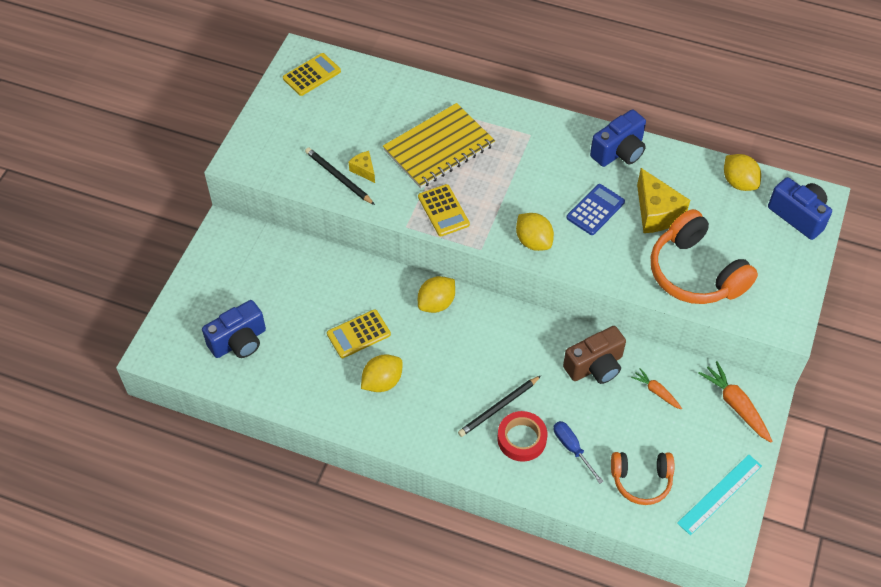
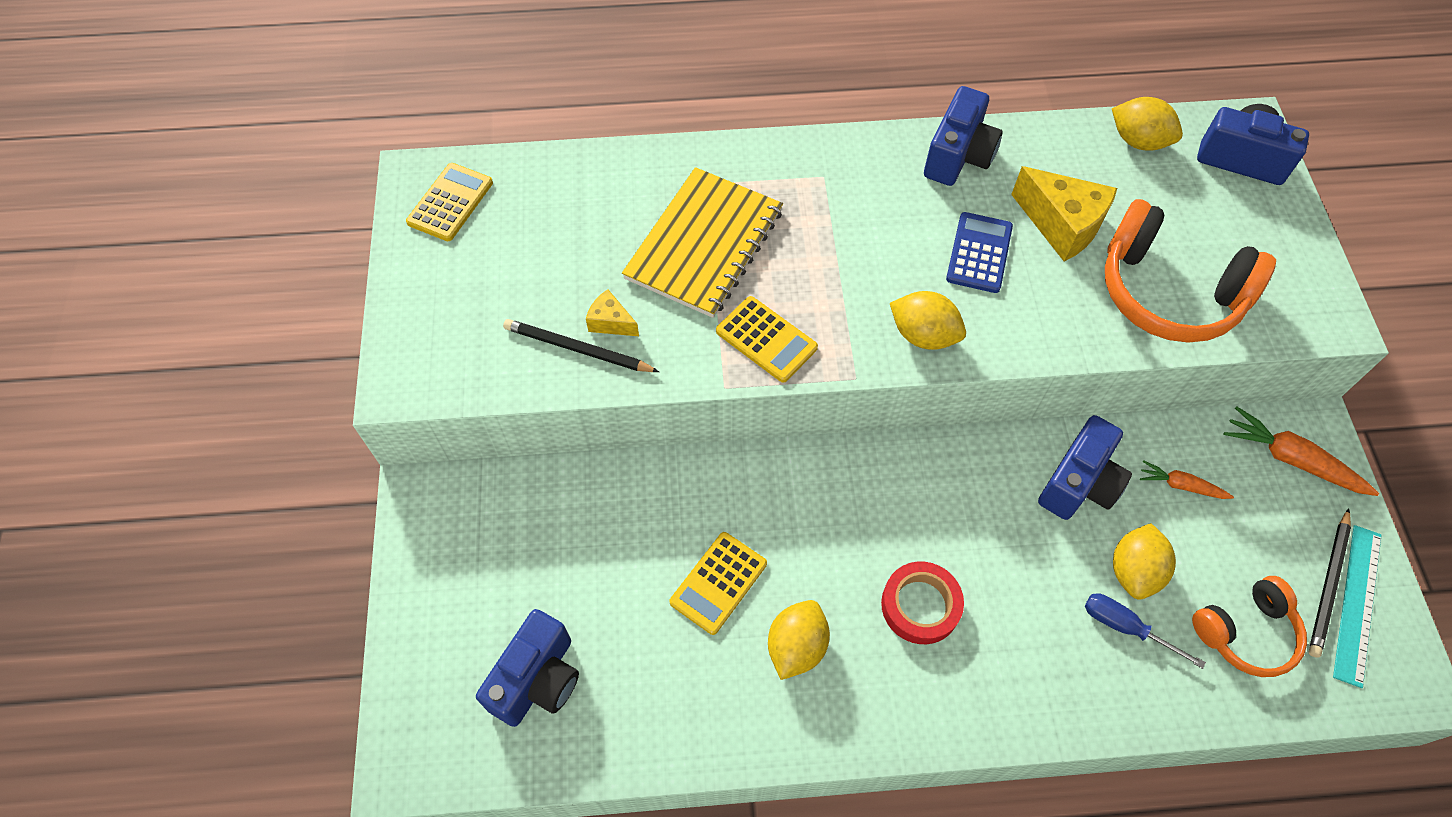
camera: 25 degrees left, 5 degrees up
(436, 303) = (806, 482): yellow lemon -> yellow lemon (1134, 571)
(498, 407) = (987, 610): black pencil -> black pencil (1328, 585)
(522, 439) = (1048, 645): red tape -> red tape (920, 605)
(595, 366) = (1079, 483): brown camera -> blue camera

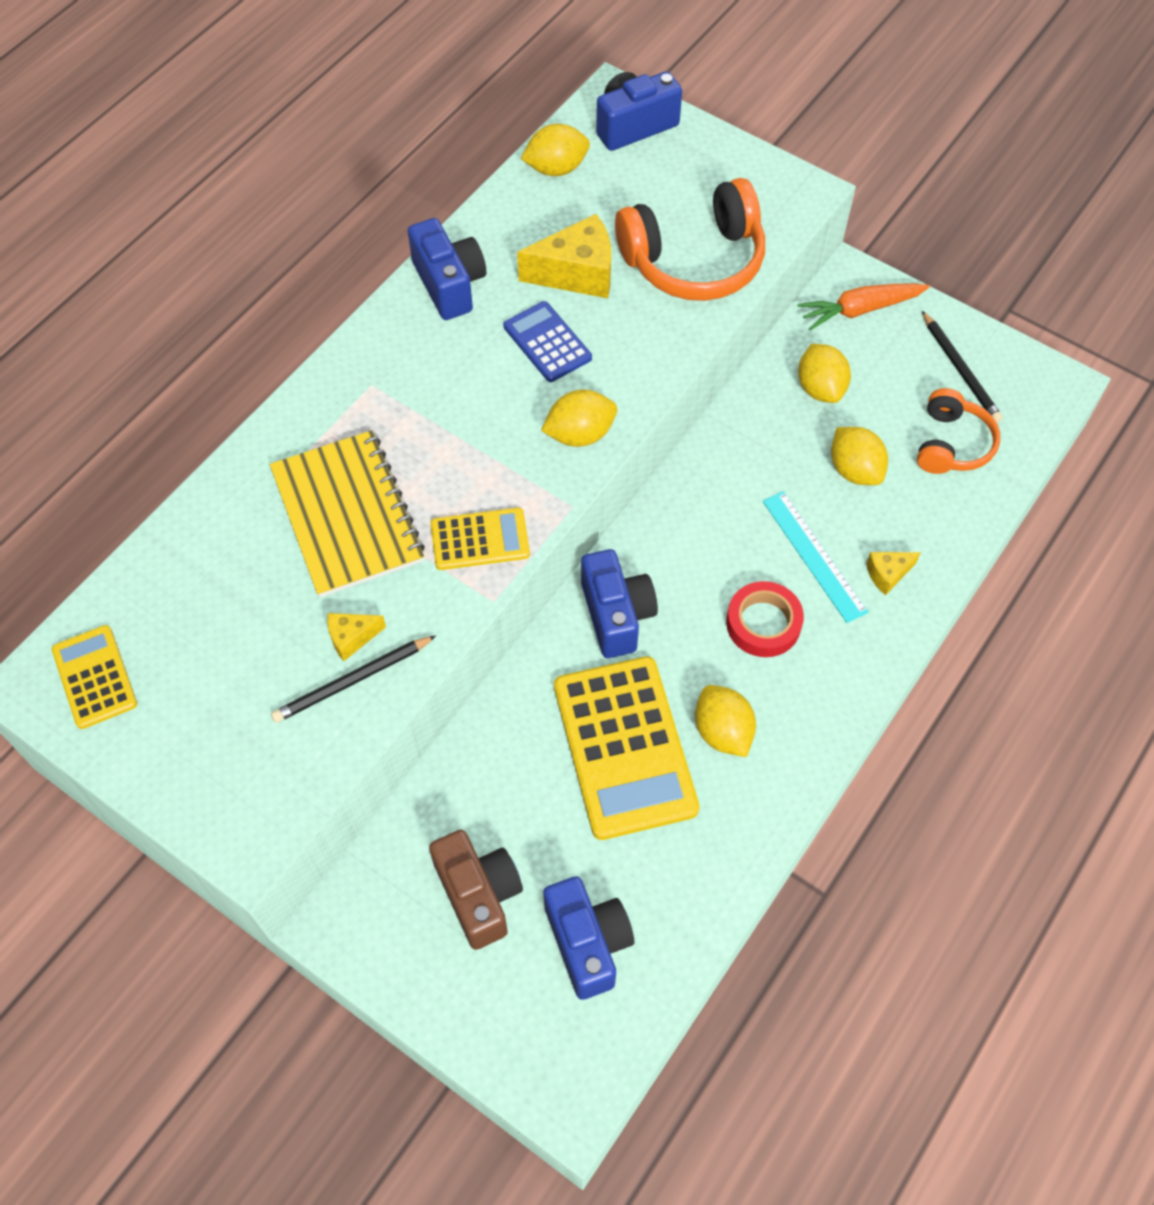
camera: 50 degrees left, 0 degrees up
(516, 572) = (478, 894): none -> brown camera
(718, 583) = (624, 747): yellow calculator -> yellow calculator, size x1.86
(1063, 672) = (887, 574): none -> yellow cheese
(1079, 483) = (763, 446): blue camera -> blue camera (616, 615)
(1125, 627) = (889, 510): blue screwdriver -> none
(1181, 485) = (820, 388): orange carrot -> yellow lemon
(1357, 603) = (985, 366): turquoise ruler -> turquoise ruler (814, 556)

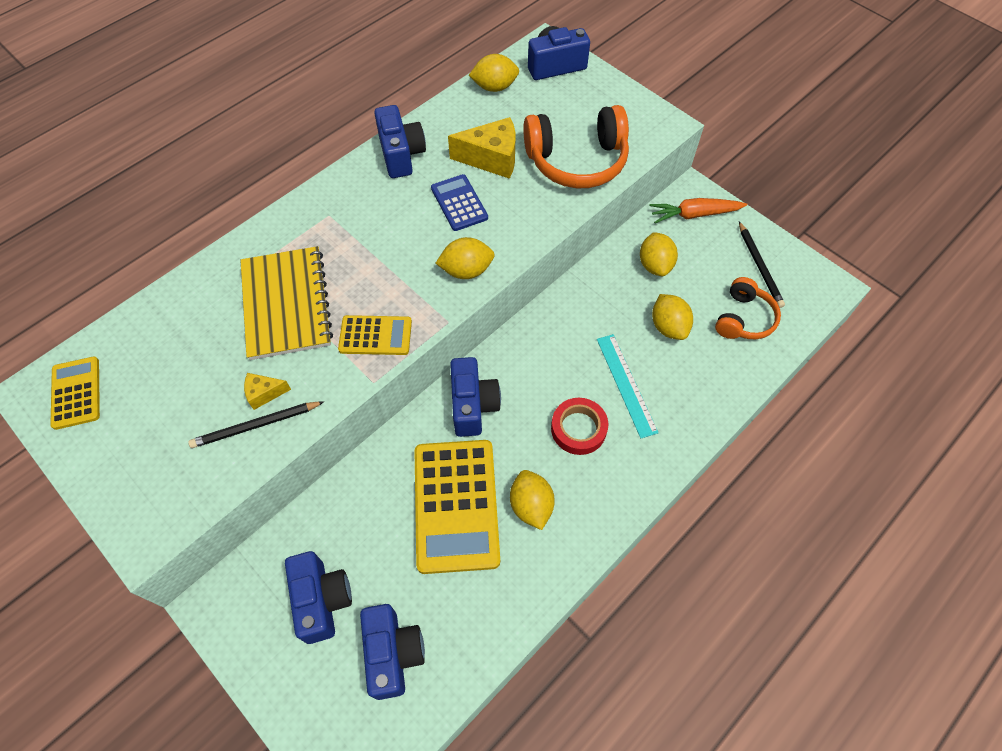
camera: 10 degrees right, 0 degrees up
(478, 894) = (322, 600): brown camera -> blue camera
(887, 574) = (678, 407): yellow cheese -> none

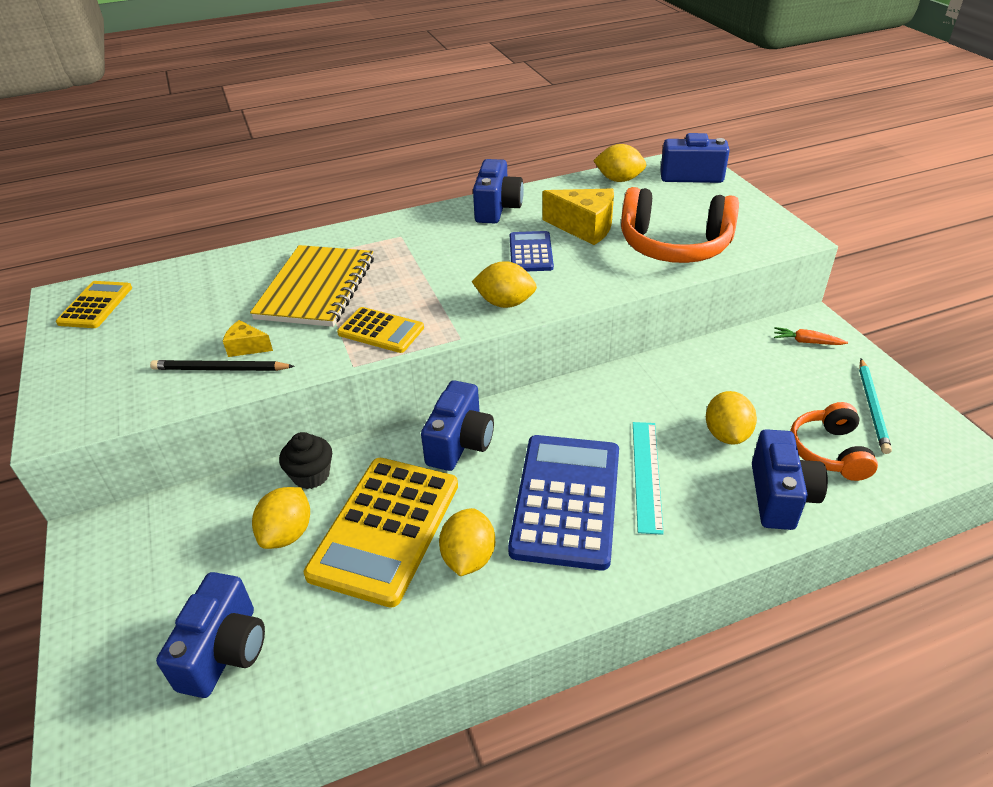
camera: 25 degrees right, 20 degrees down
(322, 600) = (191, 569): blue camera -> blue camera (780, 496)
(368, 479) = (311, 475): none -> black cupcake
(578, 429) = (566, 500): red tape -> blue calculator
(655, 265) = (737, 374): yellow lemon -> yellow lemon (287, 533)
(694, 214) = (807, 342): orange carrot -> orange carrot, size x0.60
(743, 318) = (829, 452): orange headphones -> orange headphones turned 135 degrees clockwise
(759, 266) = (872, 407): black pencil -> turquoise pencil

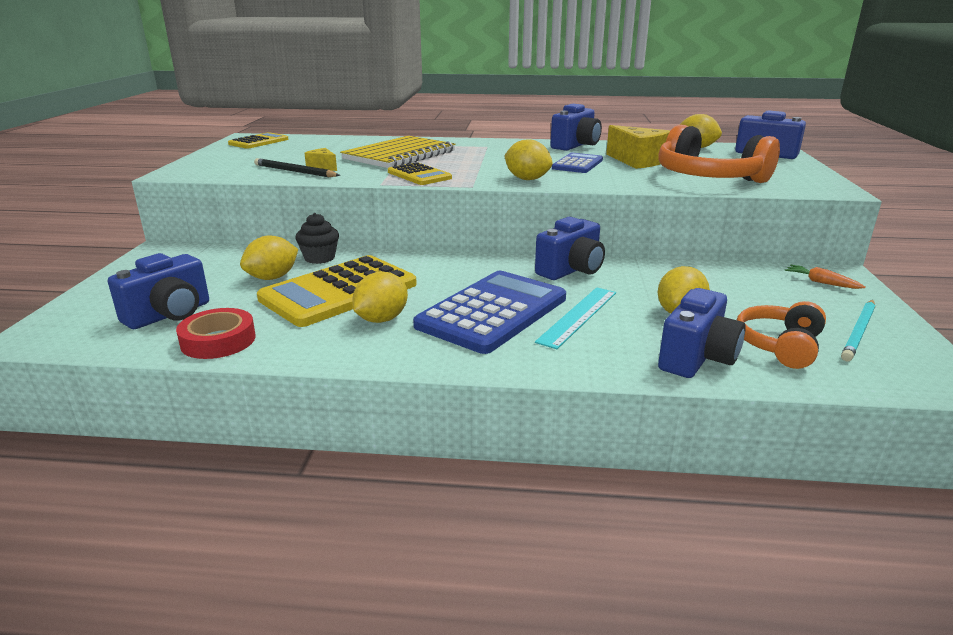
camera: 25 degrees right, 15 degrees down
(325, 669) = (218, 340): none -> red tape
(460, 443) = (441, 267): blue camera -> blue camera (571, 270)

